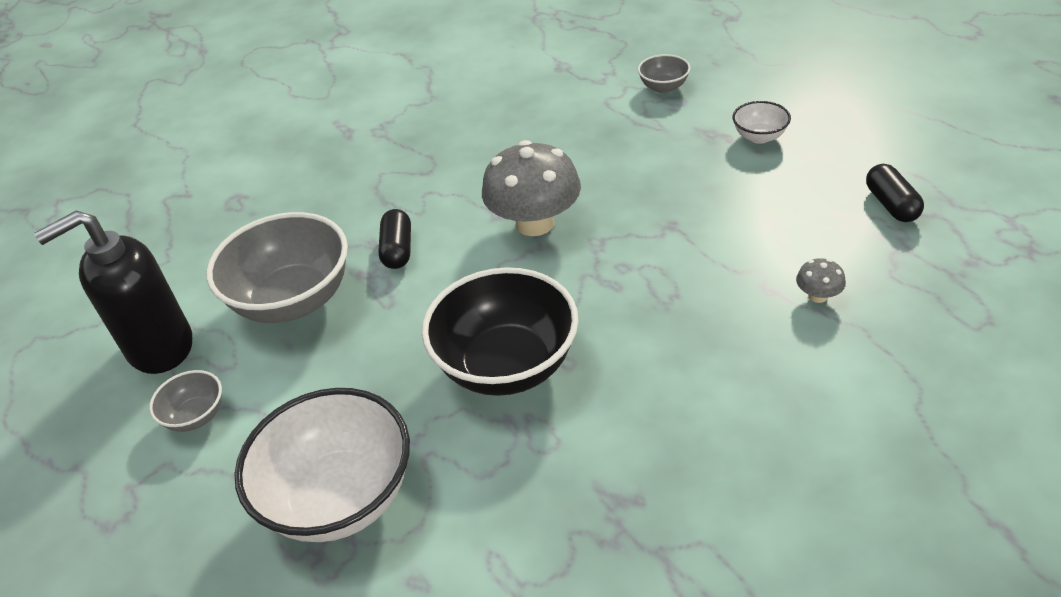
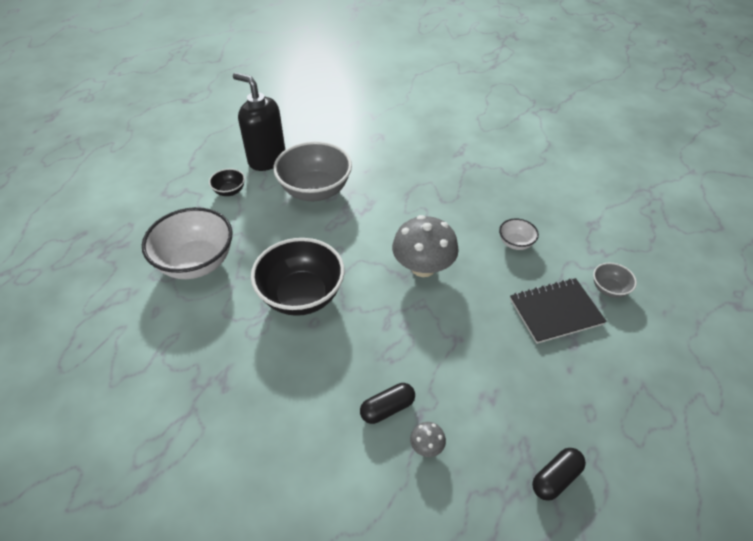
camera: 60 degrees right, 5 degrees up
(196, 416) = (229, 191): grey bowl -> black bowl
(398, 250) = (371, 215): black capsule -> black capsule (387, 408)
(673, 135) = (555, 311): none -> black notebook
(759, 137) = (587, 366): white bowl -> white bowl (515, 243)

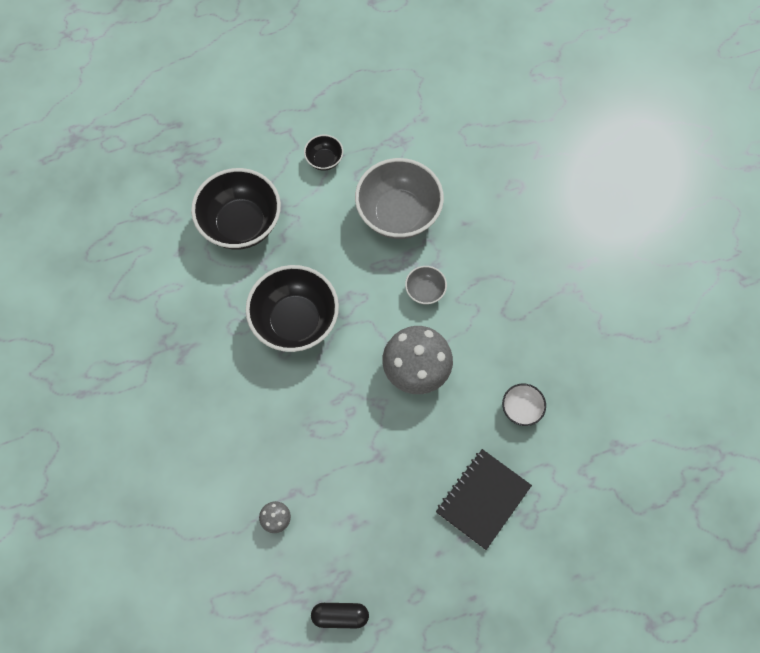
camera: 40 degrees right, 20 degrees up
(196, 262) = (241, 224): white bowl -> black bowl
(266, 159) = (386, 142): black soap dispenser -> none
(387, 408) = (275, 469): black capsule -> none
(555, 311) = (483, 499): black notebook -> black notebook turned 75 degrees counterclockwise
(609, 289) = (553, 518): grey bowl -> grey bowl (425, 291)

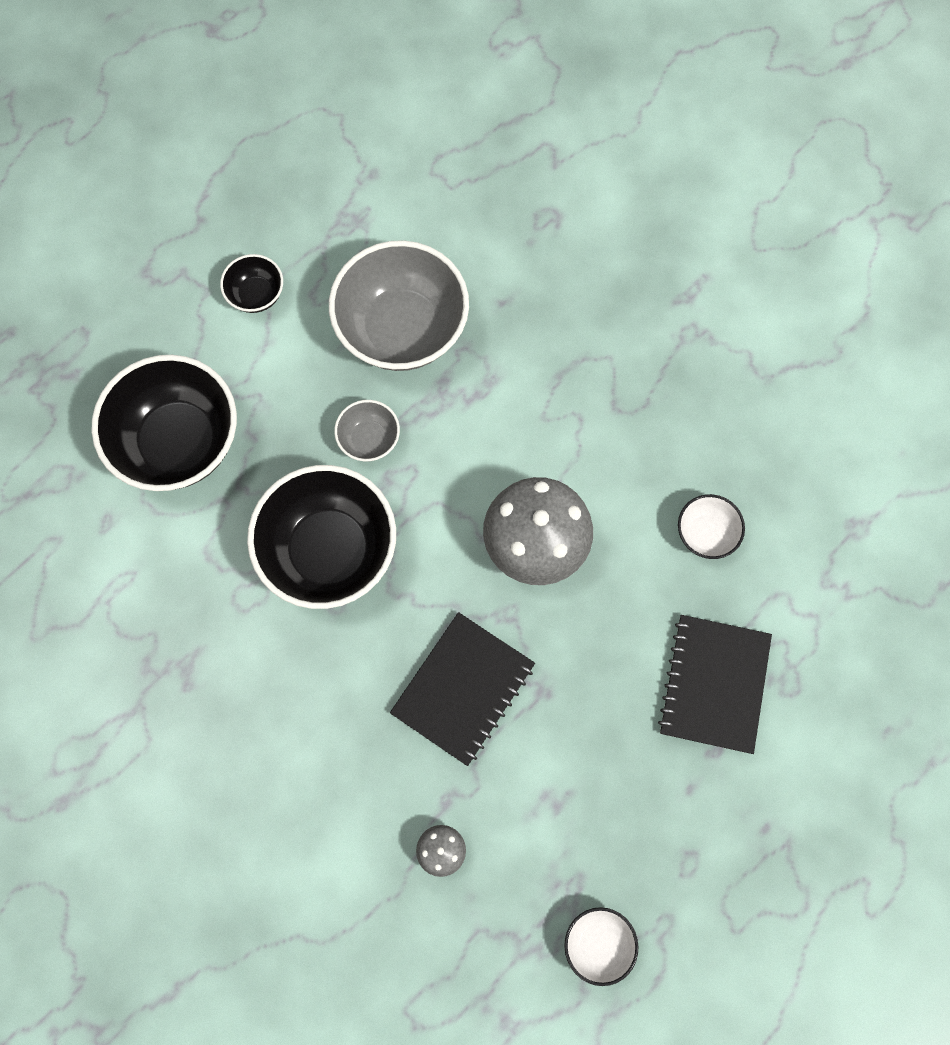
camera: 25 degrees left, 5 degrees up
(333, 434) = (463, 689): none -> black notebook
(340, 616) = (598, 943): black capsule -> white bowl
(425, 291) = (493, 425): grey bowl -> grey bowl (369, 439)

